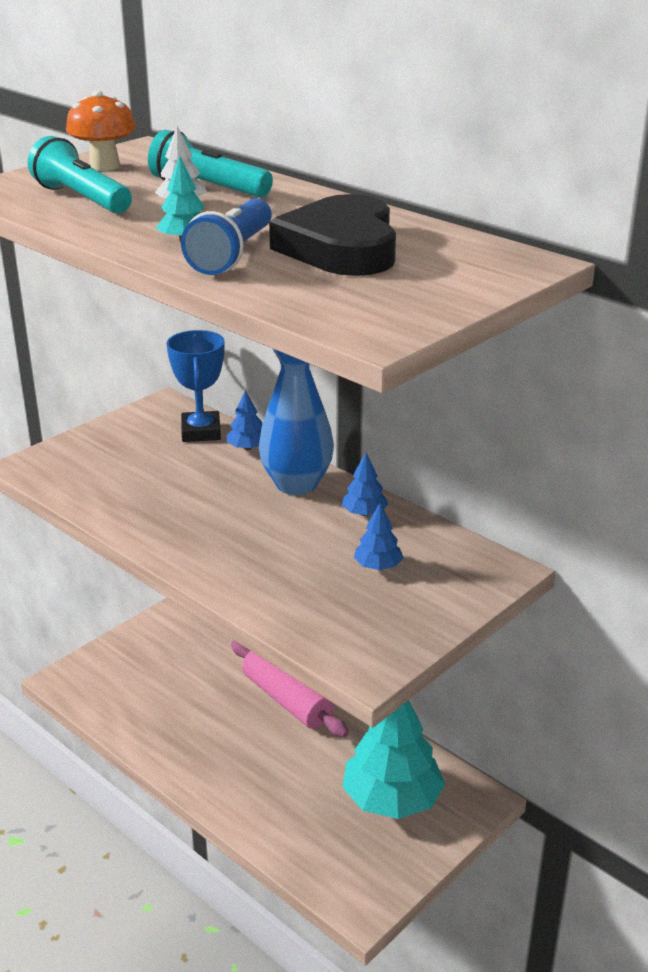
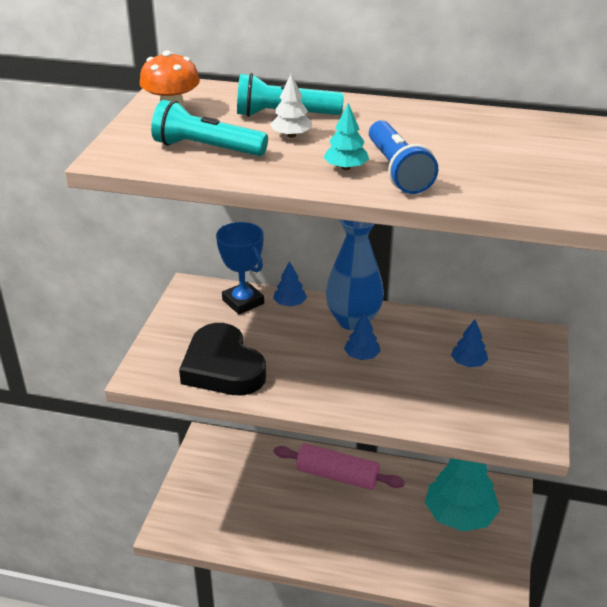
camera: 30 degrees left, 5 degrees up
(341, 248) = (457, 145): black heart -> black heart (222, 367)
(364, 513) = (419, 327): blue tree -> blue tree (361, 356)

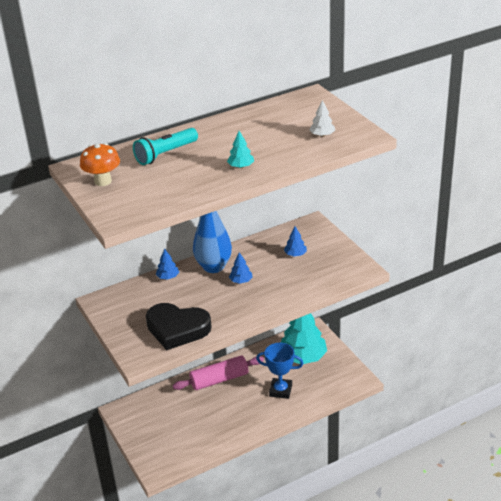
camera: 40 degrees left, 0 degrees up
(206, 148) = (157, 191): turquoise flashlight -> none
(243, 302) = (140, 291): blue trophy -> blue trophy (280, 390)
(291, 135) = (188, 163): white tree -> white tree (322, 135)
(397, 171) = (266, 156): blue flashlight -> none

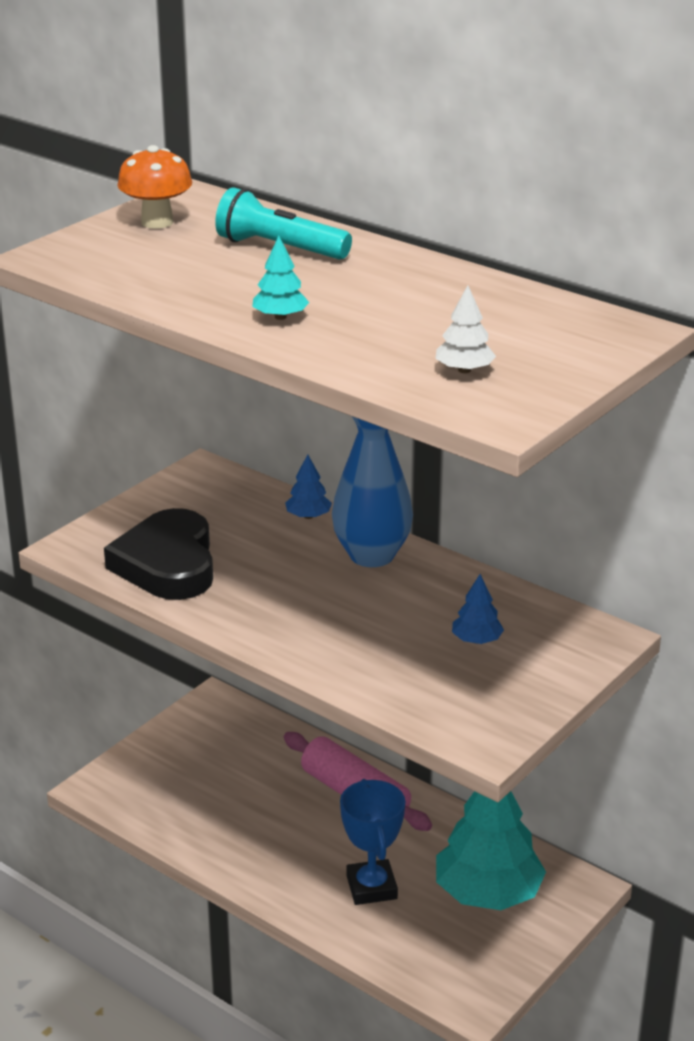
camera: 65 degrees right, 5 degrees down
(241, 281) = (346, 596): blue tree -> none

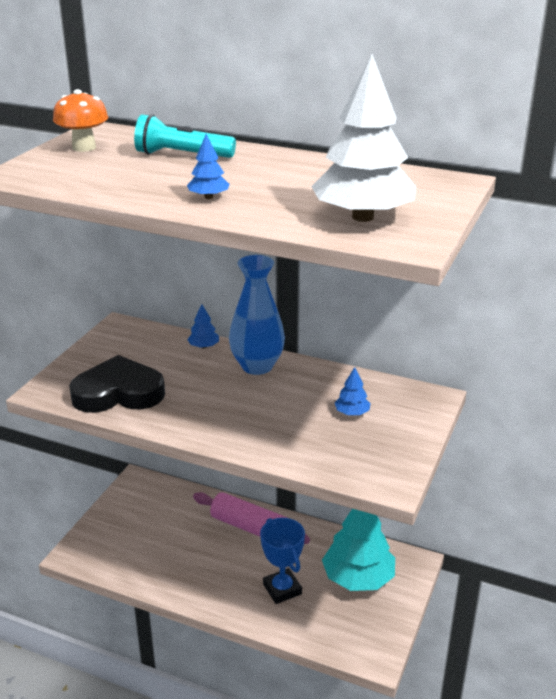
camera: 15 degrees left, 0 degrees up
(167, 564) = (118, 393): black heart -> black heart turned 105 degrees clockwise
(280, 317) = (208, 197): turquoise tree -> blue tree
(464, 370) = (362, 217): white tree -> white tree, size x2.33

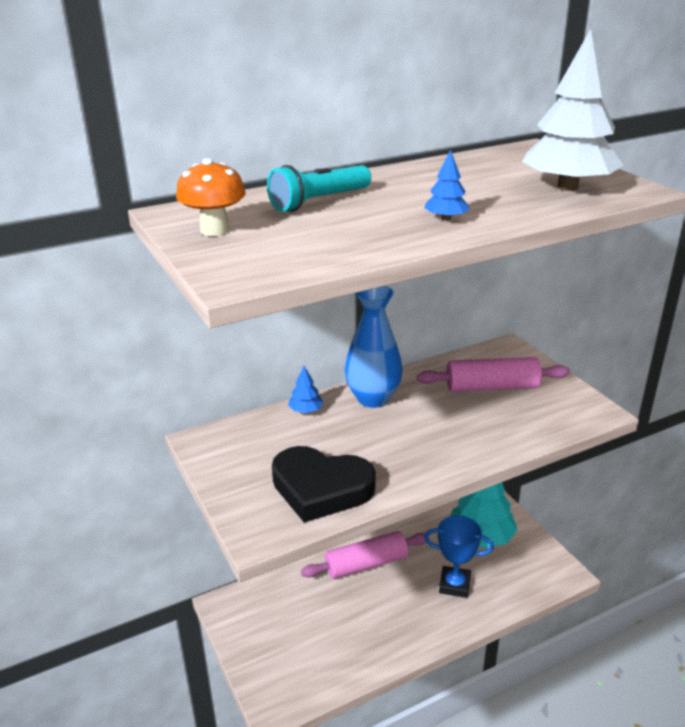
camera: 50 degrees left, 0 degrees up
(118, 393) = (321, 488): black heart -> black heart turned 105 degrees counterclockwise
(352, 413) = (492, 387): blue tree -> pink rolling pin

